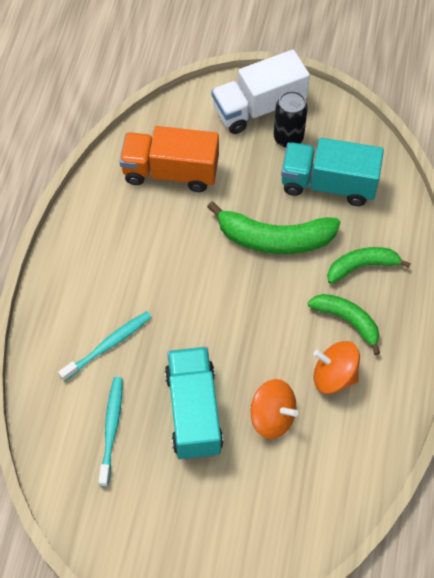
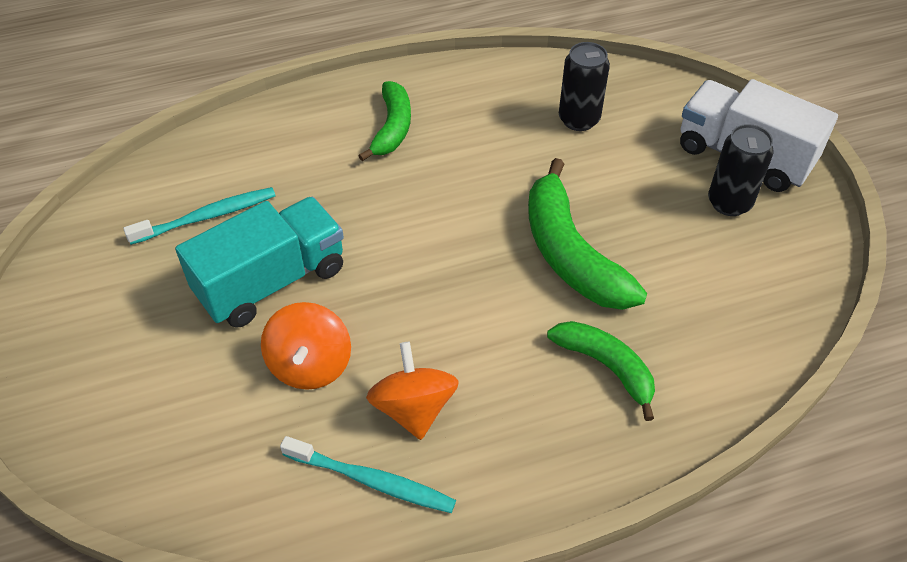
camera: 60 degrees right, 10 degrees down
(108, 345) = (312, 167): turquoise toothbrush -> turquoise toothbrush (372, 481)
(170, 172) = (579, 119): orange truck -> black can
(328, 184) = (700, 273): turquoise truck -> none
(347, 321) = (509, 386): green banana -> green banana (392, 128)

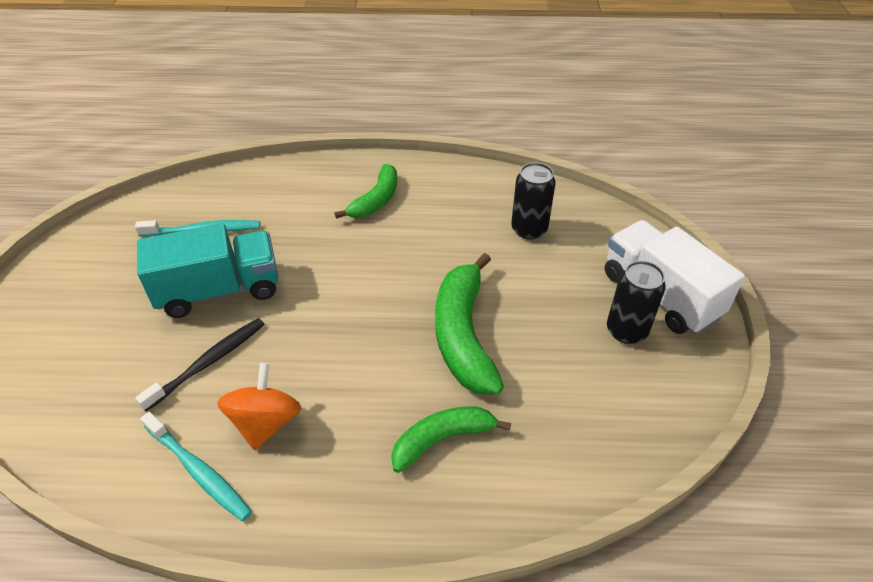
camera: 20 degrees right, 5 degrees down
(310, 365) = (208, 362): orange spinning top -> black toothbrush
(606, 367) = (442, 439): green banana -> green banana turned 90 degrees counterclockwise

